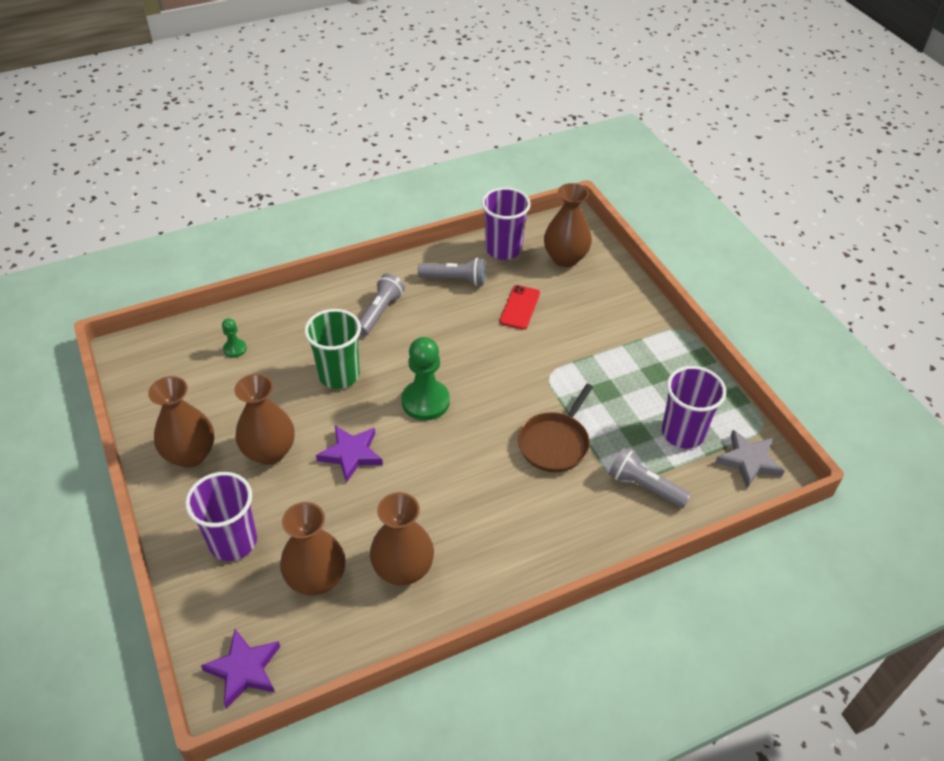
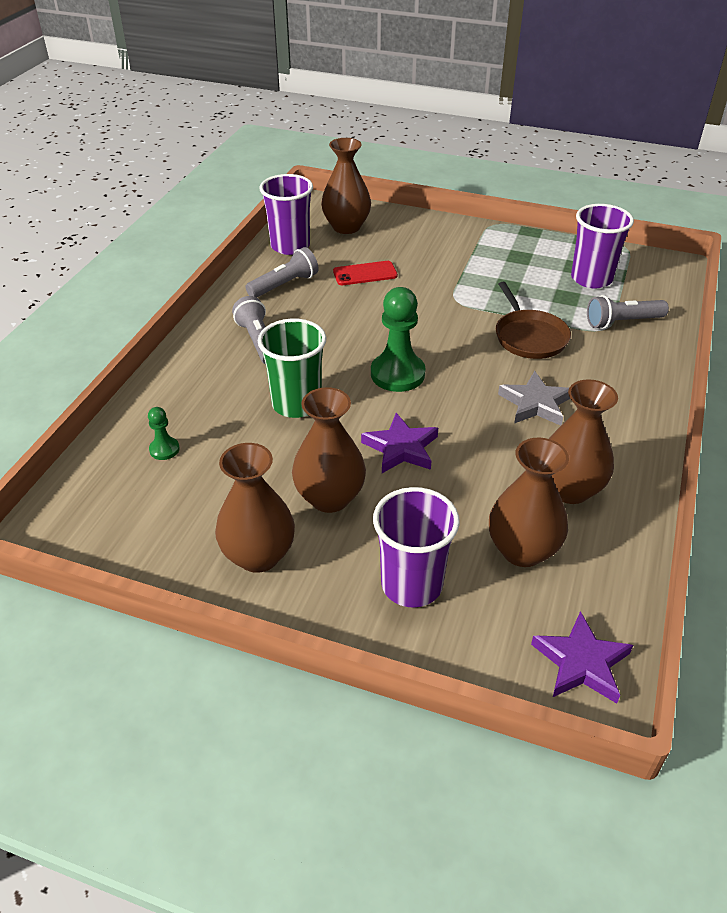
camera: 45 degrees left, 5 degrees down
(520, 307) = (365, 274): red phone -> red phone turned 75 degrees counterclockwise
(749, 461) = (650, 269): grey star -> grey star (535, 403)

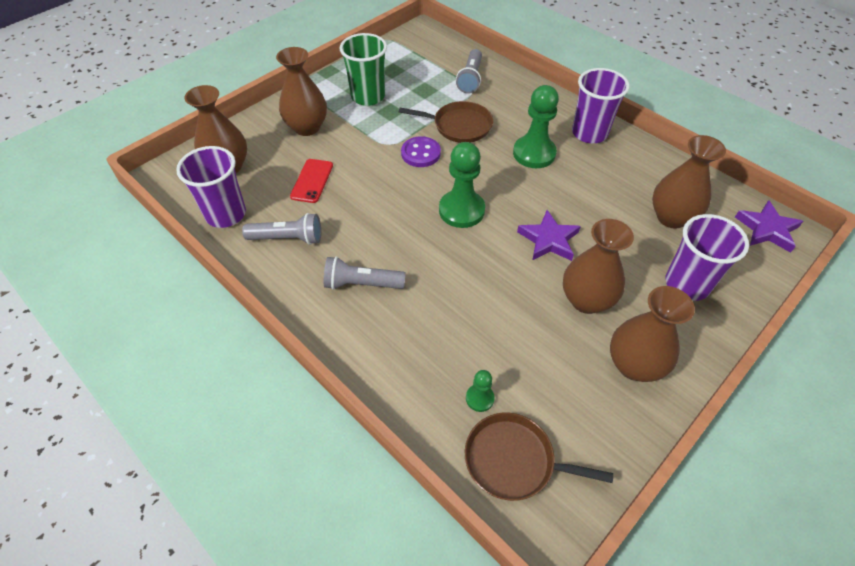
camera: 65 degrees left, 10 degrees up
(106, 489) = (514, 460): none -> brown pan
(284, 285) = (287, 238): grey flashlight -> grey flashlight turned 105 degrees clockwise
(296, 404) = (465, 284): green cup -> green cup (368, 96)
(460, 324) = (420, 153): none -> purple button
(535, 403) = (534, 153): grey star -> green pawn
(569, 489) = (624, 173): brown vase -> brown vase (307, 127)
(591, 279) = (412, 70): purple cup -> purple cup (589, 133)

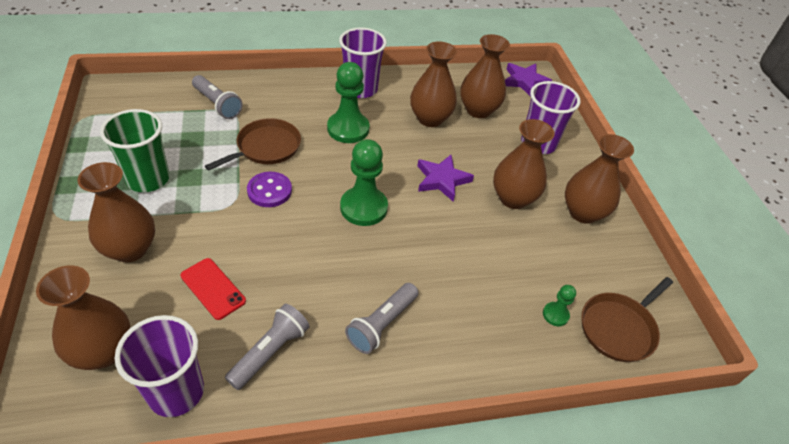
camera: 60 degrees left, 5 degrees down
(613, 192) = (430, 119): none -> brown vase

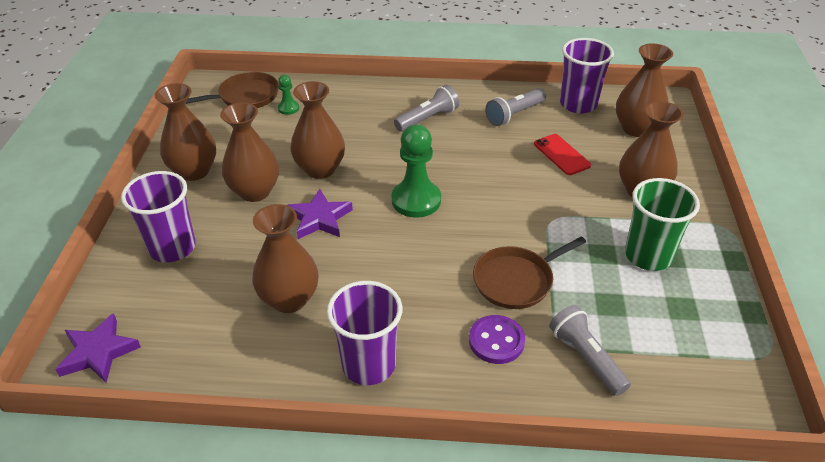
camera: 160 degrees left, 5 degrees down
(269, 191) = (512, 228): purple button -> purple button (496, 341)
(348, 129) = (407, 295): green pawn -> none
(478, 110) = (213, 306): brown vase -> brown vase (320, 169)

